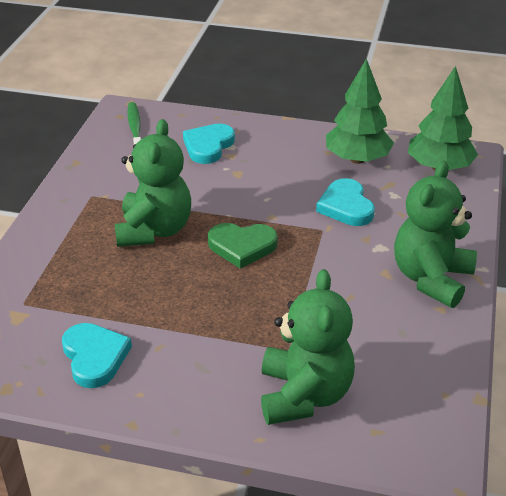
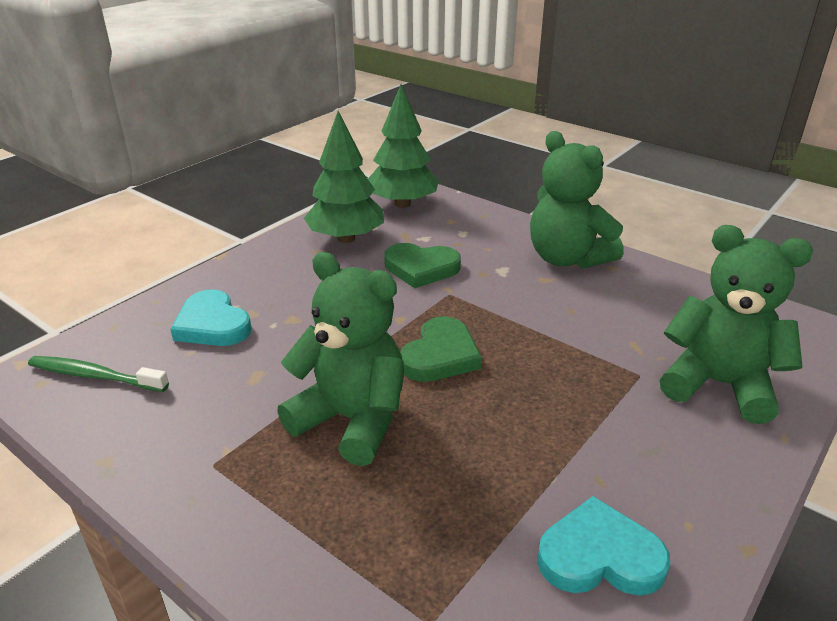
camera: 65 degrees left, 5 degrees down
(346, 206) = (421, 268): turquoise heart -> green heart

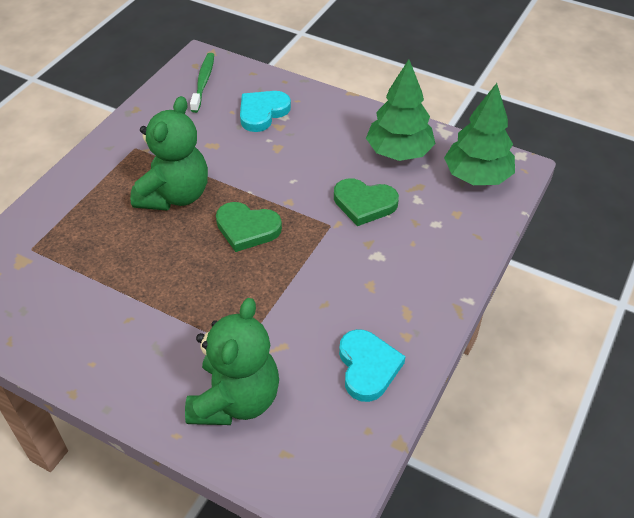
camera: 80 degrees right, 15 degrees up
(421, 268) = (364, 204): green heart -> green heart turned 75 degrees counterclockwise
(567, 258) = (412, 301): green teddy bear -> none
(599, 556) = (69, 317): turquoise heart -> turquoise heart (368, 367)

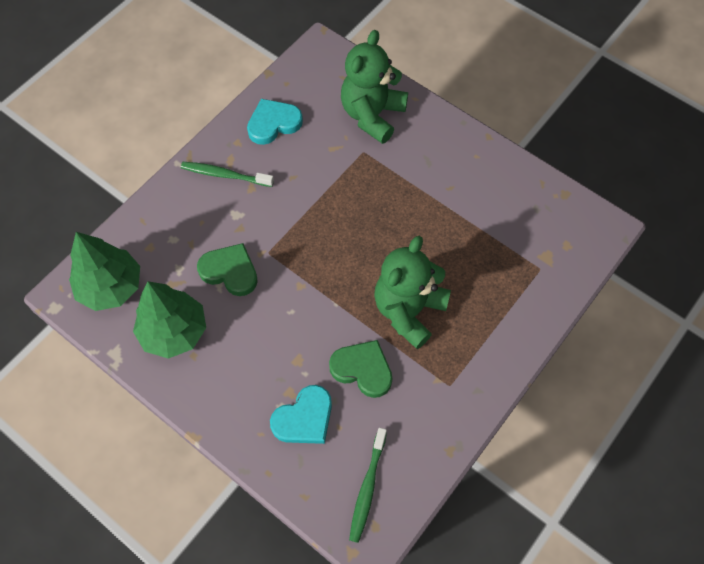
camera: 170 degrees left, 15 degrees up
(247, 229) = (344, 260): green heart -> green heart (362, 369)
(368, 367) = (273, 123): turquoise heart -> turquoise heart turned 60 degrees clockwise
(406, 295) = (225, 175): none -> green toothbrush

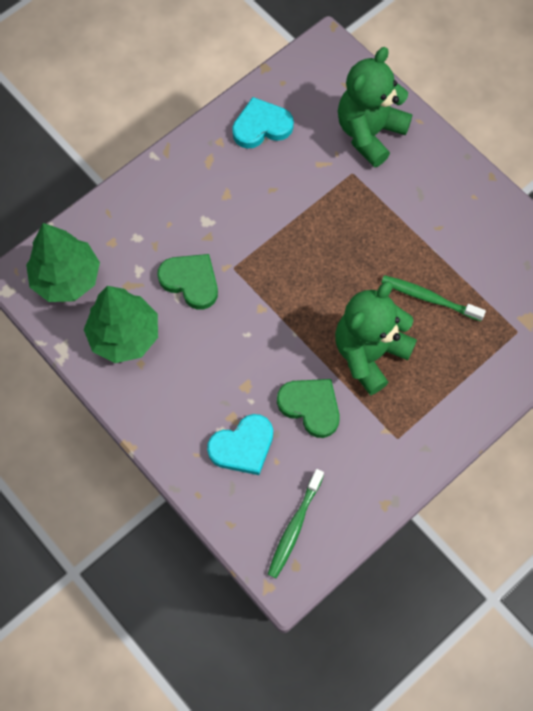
camera: 10 degrees right, 5 degrees up
(225, 175) = (201, 176): green toothbrush -> green toothbrush (429, 298)

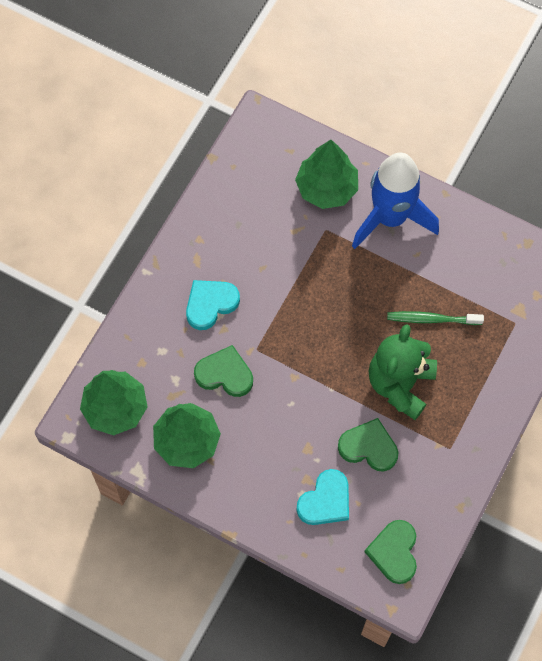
camera: 20 degrees left, 0 degrees up
(261, 126) = (230, 213): turquoise heart -> turquoise heart (210, 304)
(294, 527) = (394, 552): green toothbrush -> green heart
(369, 133) = (327, 188): green teddy bear -> green tree
(424, 182) = (390, 218): none -> blue rocket

